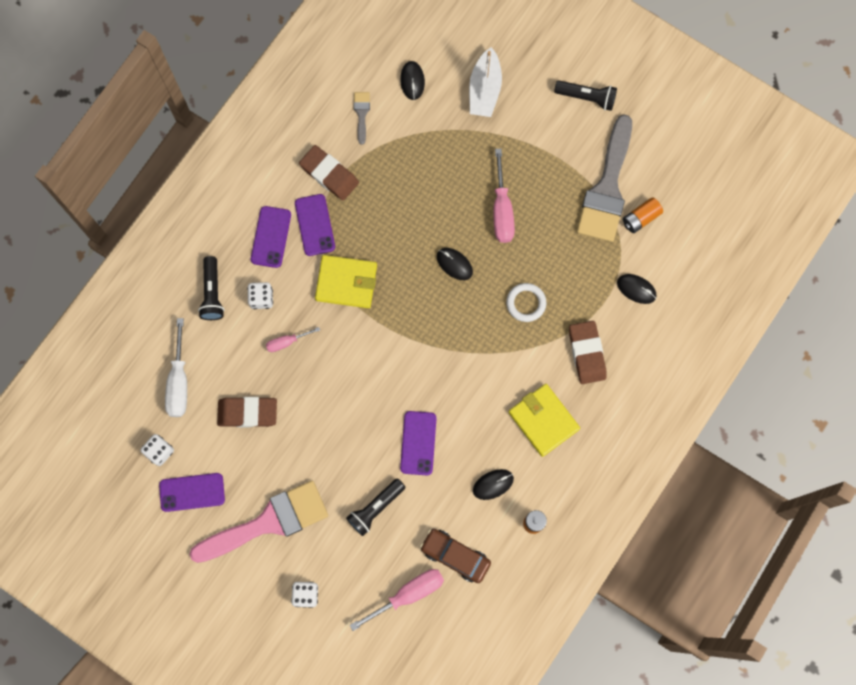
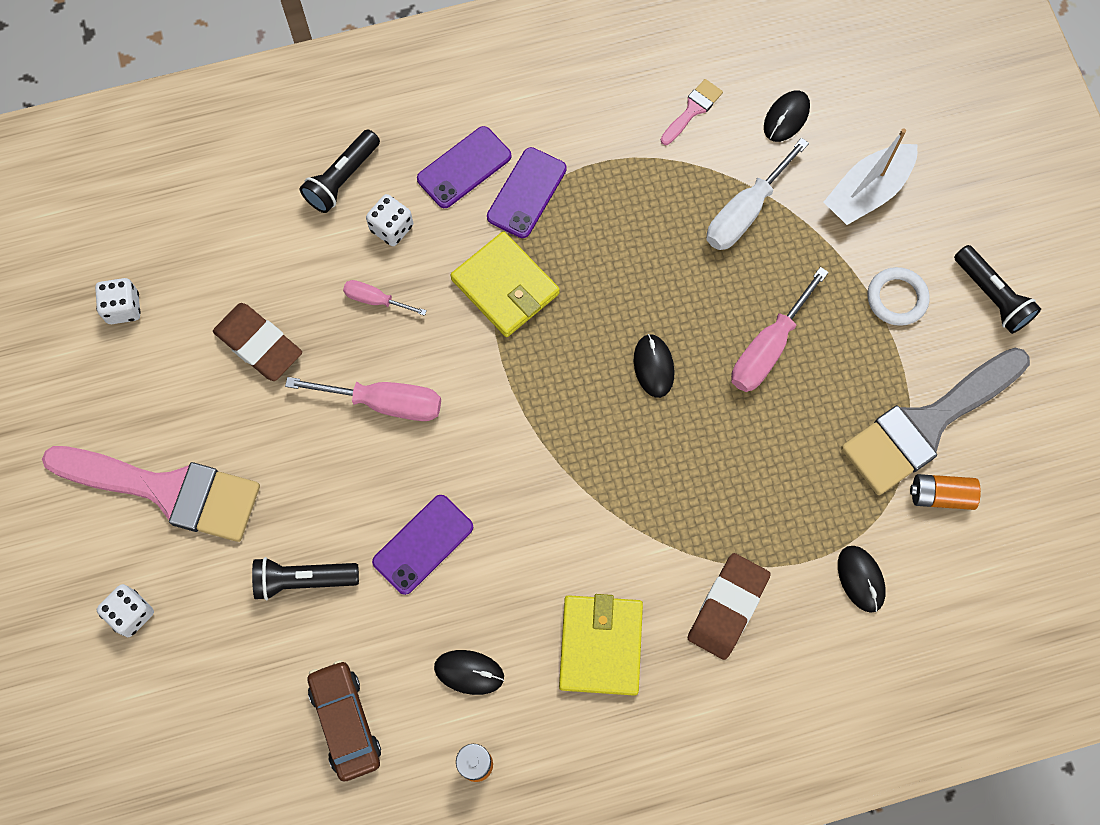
camera: 40 degrees right, 5 degrees down
(179, 382) = (215, 247): white screwdriver -> white screwdriver (745, 212)
(192, 492) = (116, 383): purple phone -> none
(329, 174) = (594, 149): brown eraser -> none
(361, 114) = (692, 110): grey brush -> pink brush
(408, 594) = (248, 719): pink screwdriver -> pink screwdriver (385, 403)
(526, 303) = (702, 483): white ring -> white ring (896, 298)

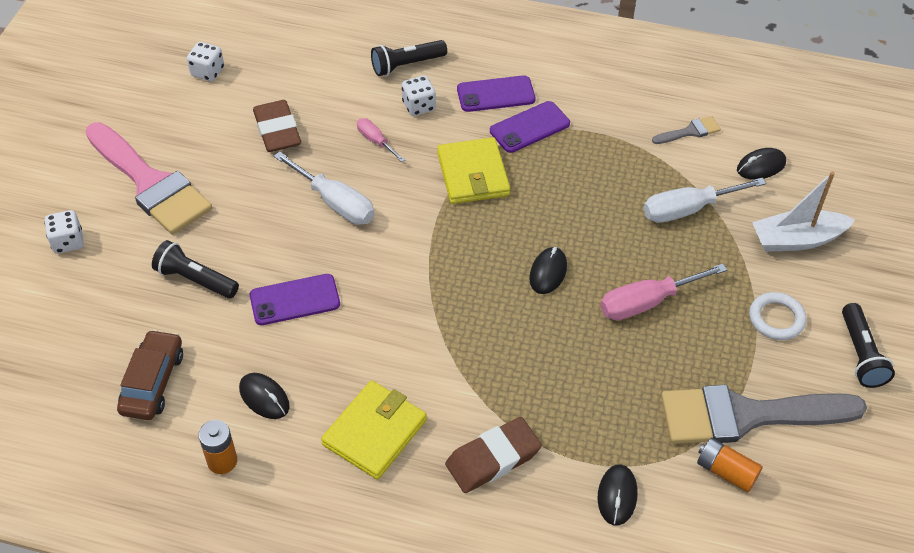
camera: 30 degrees right, 20 degrees down
(385, 403) = (335, 203): pink screwdriver -> white screwdriver
(692, 110) = (690, 131): pink brush -> grey brush

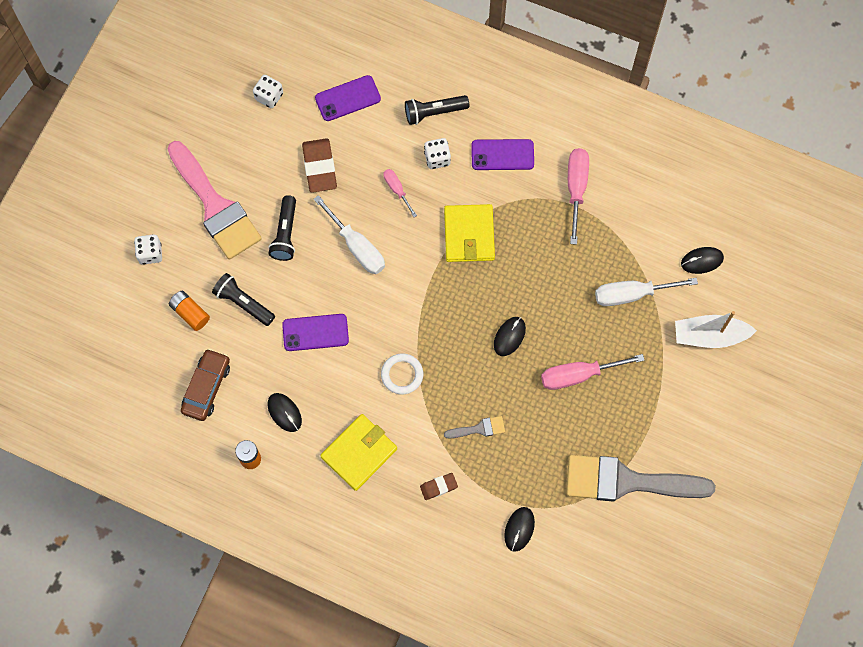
camera: 10 degrees right, 20 degrees up
(493, 459) = (438, 487): brown eraser -> brown eraser, size x0.55
(529, 127) = (523, 194): purple phone -> purple phone (347, 98)
(591, 115) = (576, 188): none -> pink screwdriver
(690, 131) = (653, 217): grey brush -> grey brush (479, 428)
(726, 471) = (600, 523): orange battery -> orange battery (190, 313)
(776, 319) = (672, 404): white ring -> white ring (402, 375)
(860, 354) = (726, 444): black flashlight -> black flashlight (285, 233)

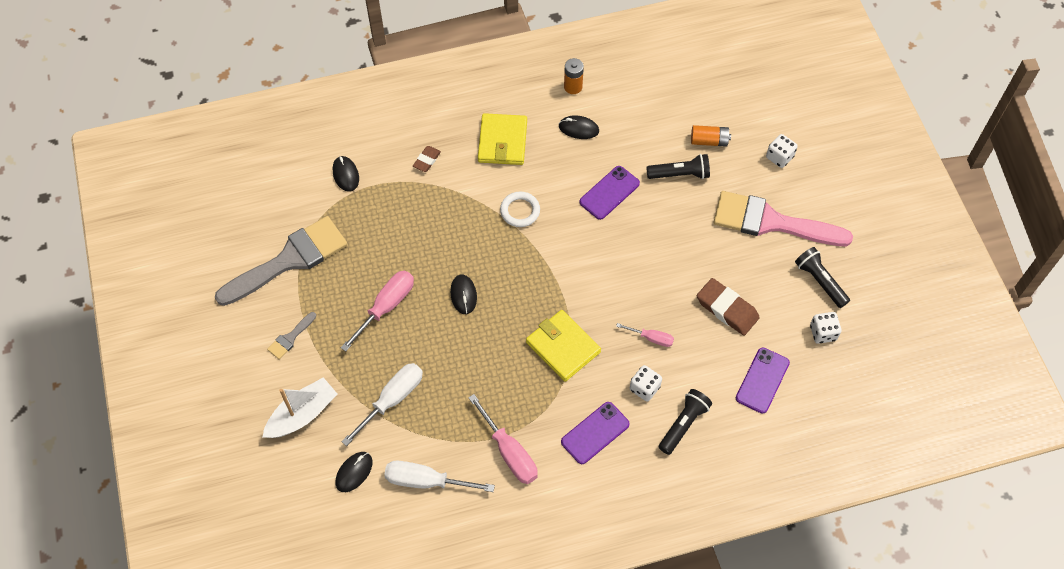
camera: 140 degrees right, 10 degrees down
(206, 387) = (647, 106): brown car -> none
(285, 233) = (701, 242): black flashlight -> black flashlight (820, 281)
(357, 247) = (639, 273): white screwdriver -> white screwdriver (426, 481)
(479, 428) = (431, 216): grey brush -> grey brush (290, 338)

